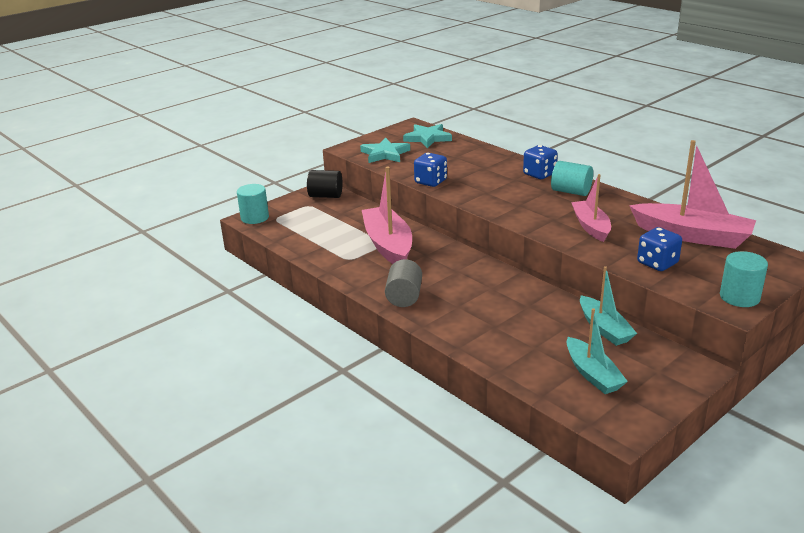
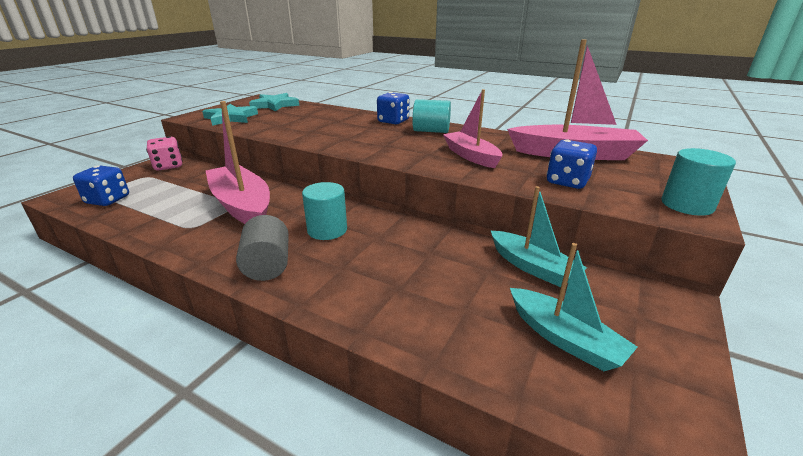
camera: 20 degrees left, 0 degrees up
(255, 218) = (71, 195): turquoise cylinder -> turquoise cylinder (327, 230)
(325, 196) = (168, 166): black cylinder -> pink dice
(430, 182) = (283, 135): blue dice -> blue dice (108, 200)

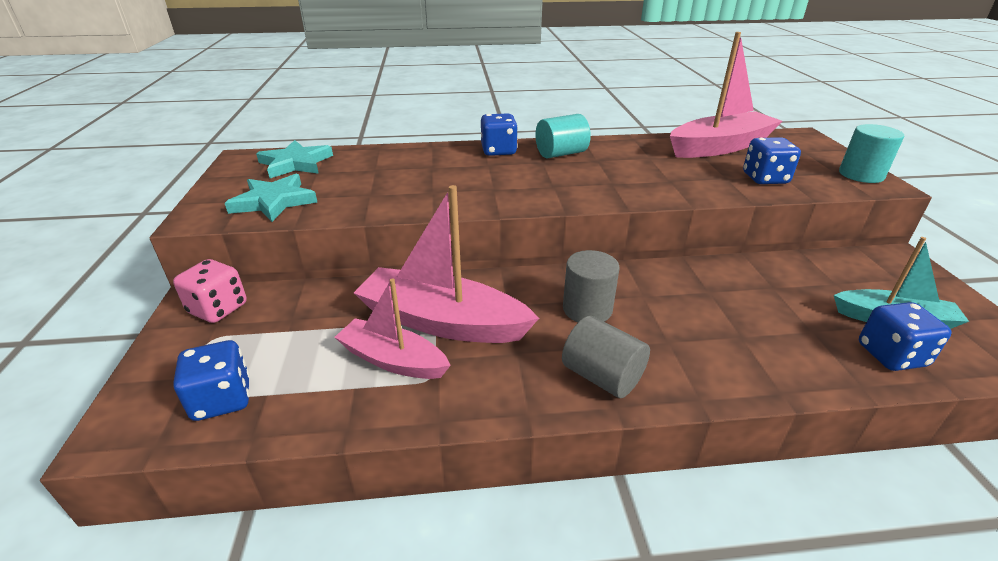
camera: 35 degrees left, 5 degrees up
(327, 230) = (587, 309): turquoise cylinder -> grey cylinder
(471, 156) = (652, 175): pink boat -> pink boat (393, 360)
(506, 359) = (891, 355): none -> blue dice
(532, 267) = (792, 269): turquoise boat -> none

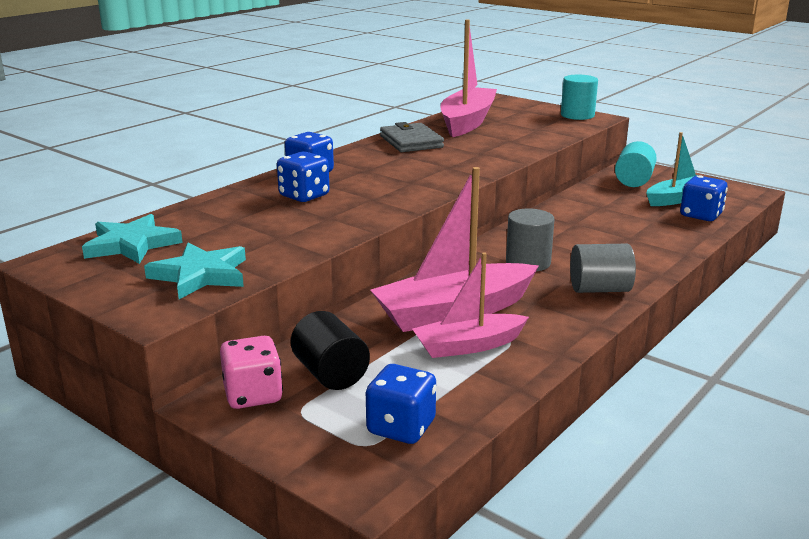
camera: 45 degrees left, 10 degrees down
(278, 322) = (330, 374): none -> black cylinder
(561, 154) = (366, 159): turquoise cylinder -> turquoise cylinder (633, 181)
(629, 150) = (411, 142): none -> grey wallet
(765, 178) = (532, 134): blue dice -> blue dice (304, 196)

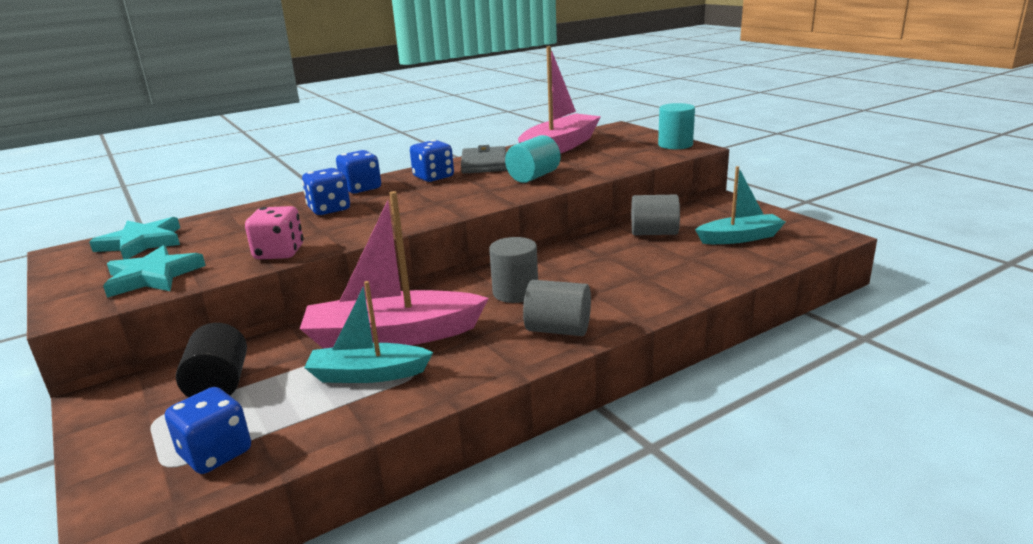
camera: 20 degrees right, 0 degrees up
(253, 395) = (136, 396): pink dice -> pink dice (279, 253)
(468, 346) = (368, 374): pink boat -> turquoise boat
(599, 200) = (654, 233): none -> grey cylinder
(633, 181) = (710, 215): turquoise cylinder -> turquoise cylinder (533, 177)
(701, 215) = (749, 258): blue dice -> blue dice (433, 177)

